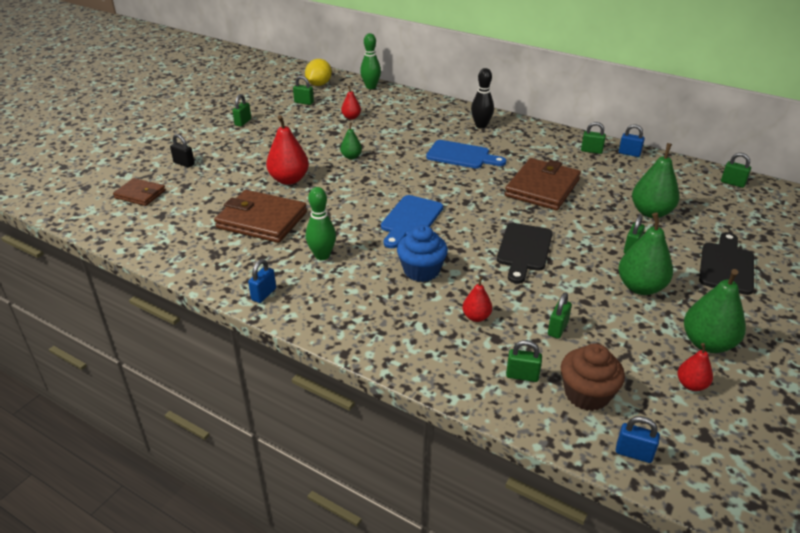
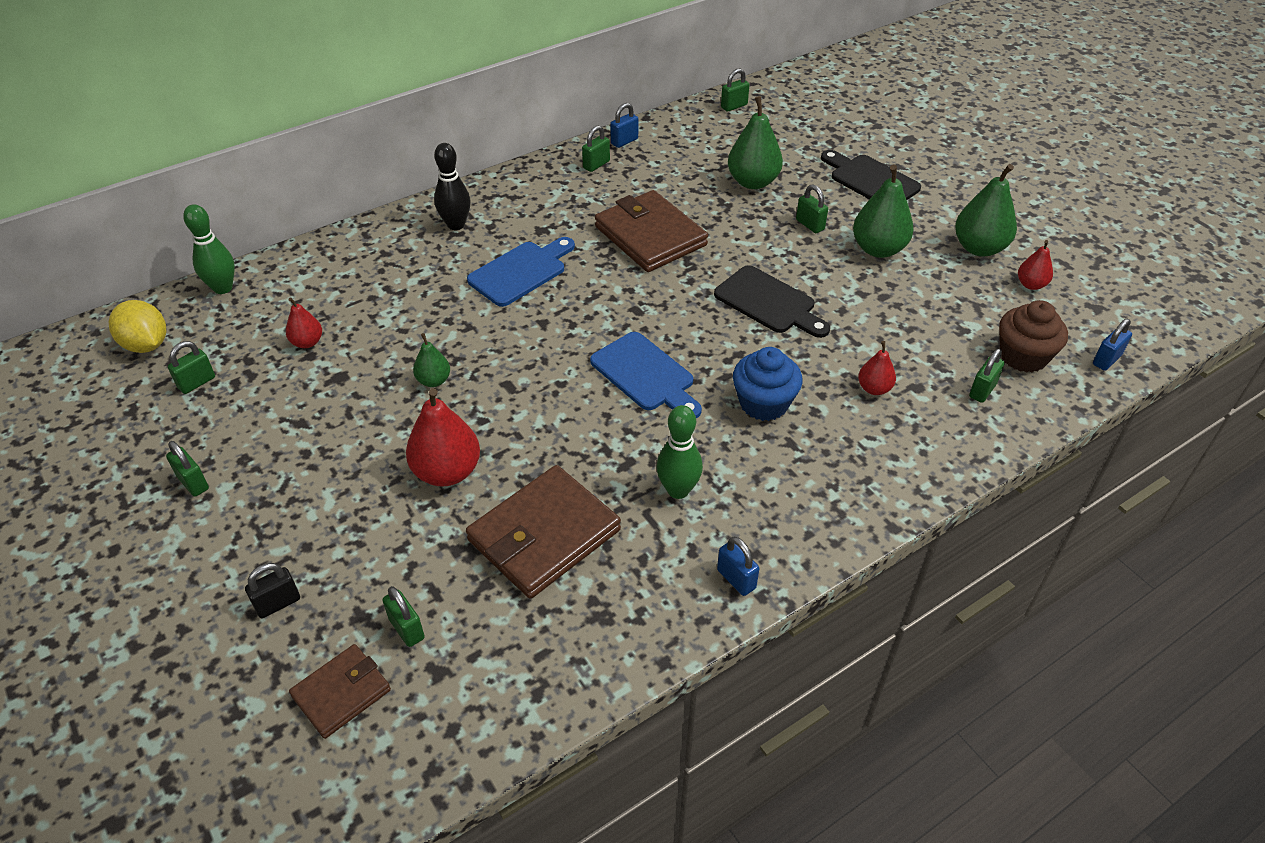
camera: 65 degrees left, 10 degrees up
(557, 329) = (919, 335): green padlock -> green padlock (407, 629)

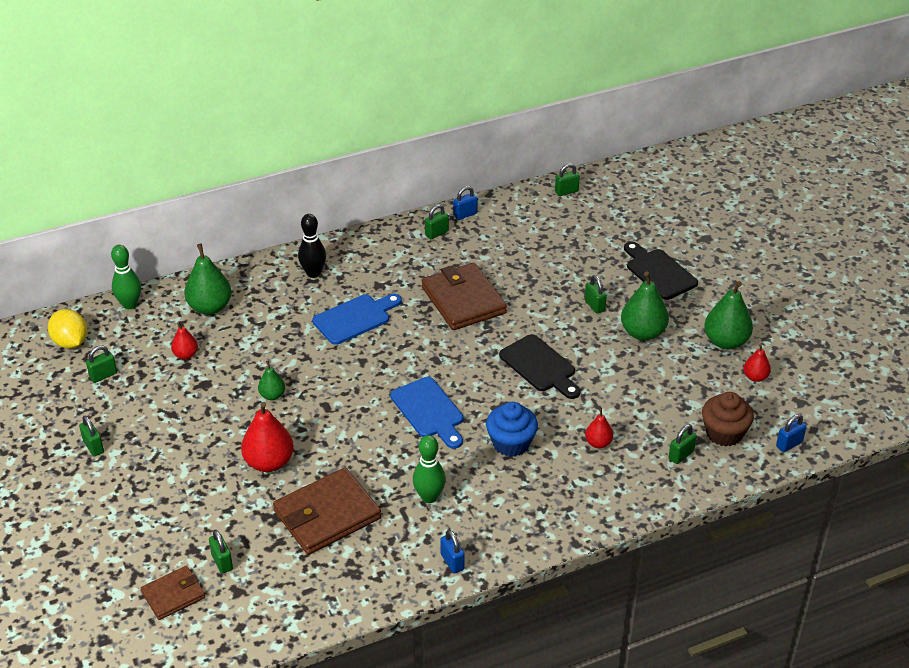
camera: 10 degrees right, 5 degrees down
(278, 603) = (140, 534): black padlock -> none
(753, 182) = (560, 263): green pear -> green pear (210, 307)

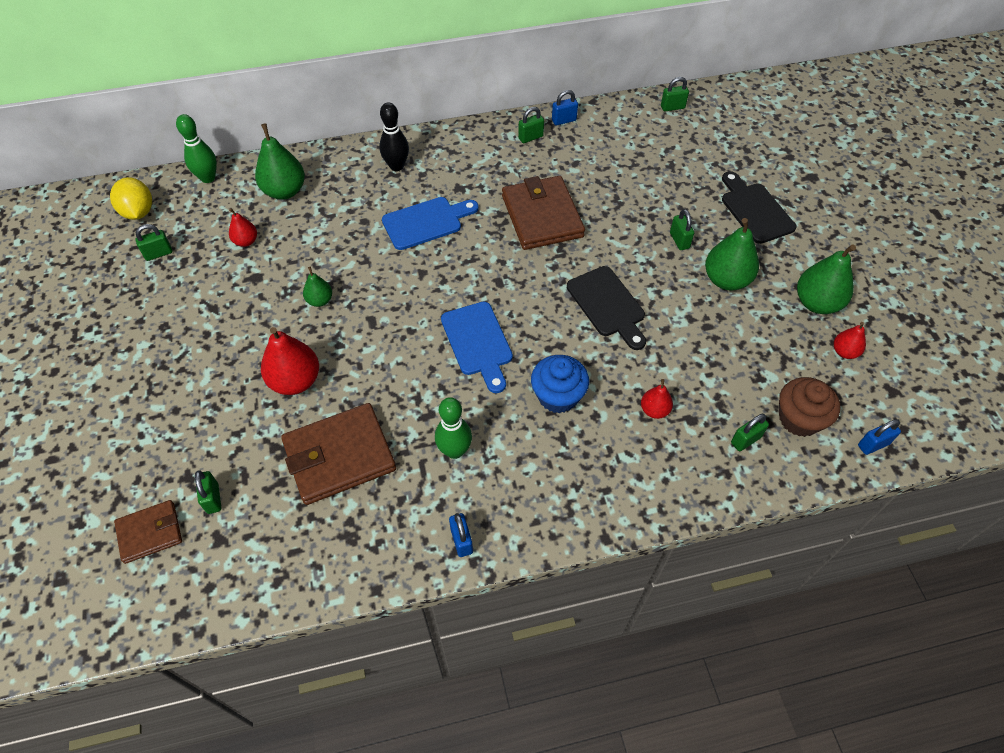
camera: 10 degrees right, 15 degrees up
(93, 447) = (123, 335): green padlock -> none

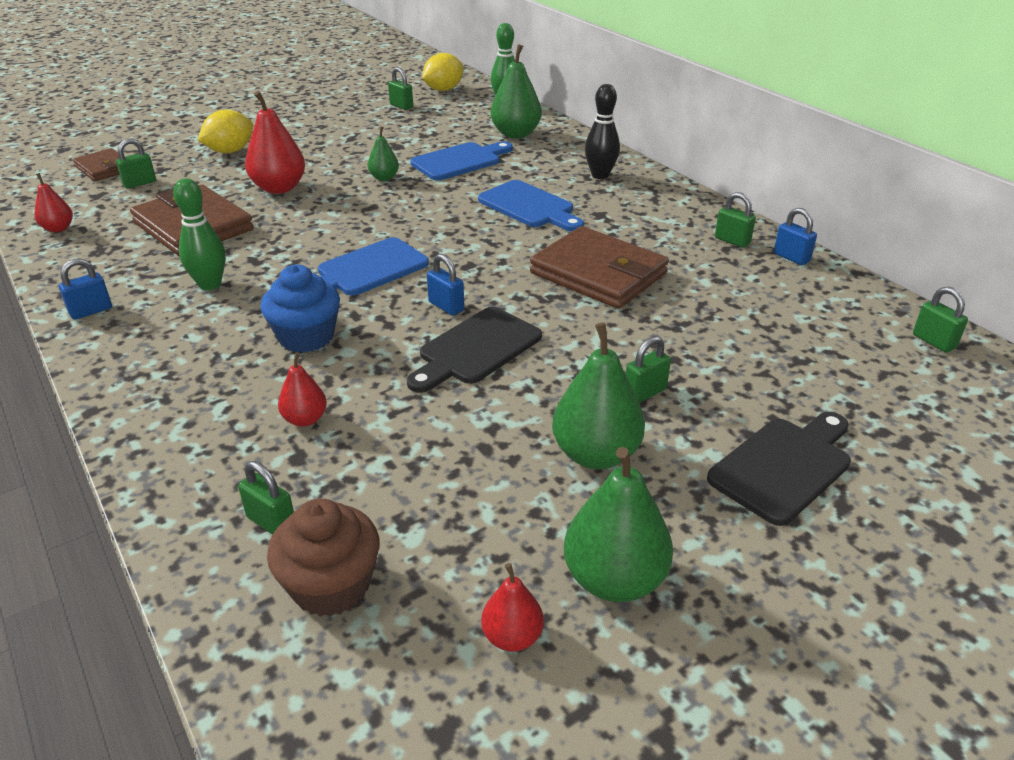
camera: 70 degrees right, 20 degrees down
(179, 412) = (230, 151): none -> yellow lemon
(246, 241) = (439, 133): red pear -> red pear (58, 228)
(317, 242) = (460, 161): none -> blue cutting board
(542, 216) = (598, 273): brown wallet -> brown wallet turned 75 degrees clockwise
(873, 445) = (296, 708): blue padlock -> blue padlock (446, 306)

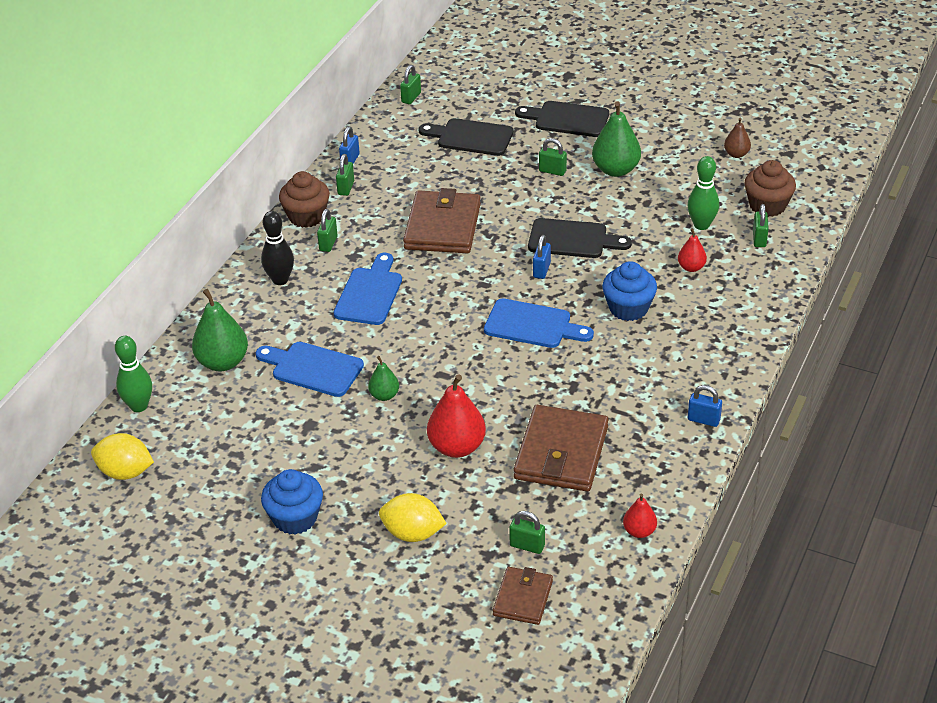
camera: 120 degrees left, 5 degrees up
(210, 284) = (621, 386): green bowling pin -> green bowling pin (701, 225)
(314, 122) = (295, 518): none -> blue cupcake
(401, 106) = (201, 478): green padlock -> green padlock (328, 243)
(512, 636) = (736, 154): red pear -> brown pear
(614, 579) = (683, 141): green pear -> none
(695, 209) = (306, 216): none -> brown cupcake
(789, 355) = (471, 137): none -> black cutting board

